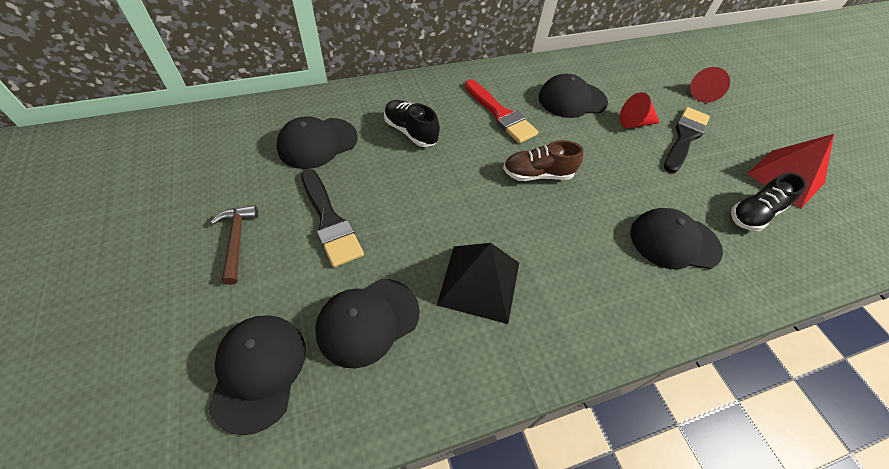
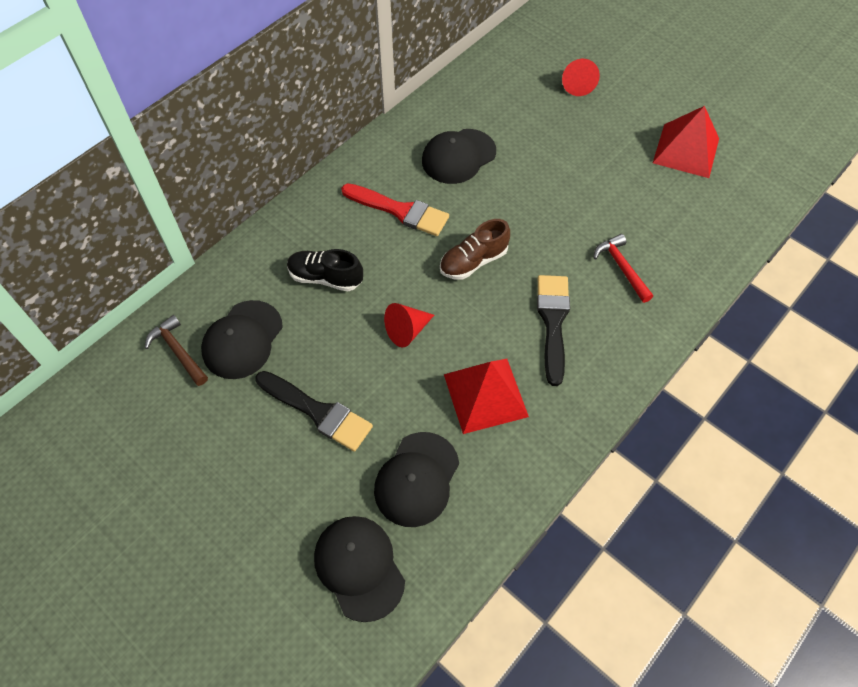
camera: 25 degrees left, 5 degrees up
(236, 240) = (248, 477): brown hammer -> brown hammer (178, 351)
(479, 283) = (485, 395): black pyramid -> red pyramid
(635, 123) = (531, 154): red cone -> red cone (407, 330)
(674, 241) = (621, 268): black cap -> red hammer
(684, 137) = (583, 149): black brush -> black brush (553, 322)
(754, 214) = (674, 204): black shoe -> none

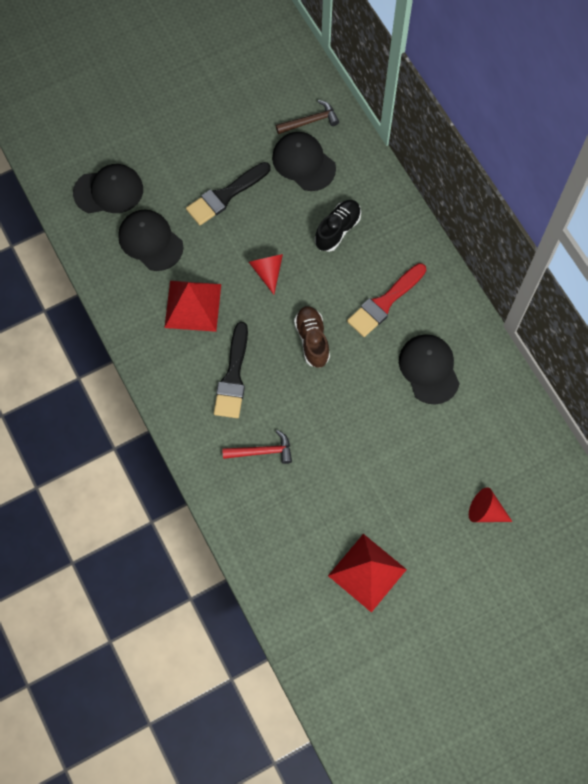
camera: 110 degrees right, 10 degrees up
(553, 322) = (233, 376): black brush -> black brush turned 75 degrees clockwise

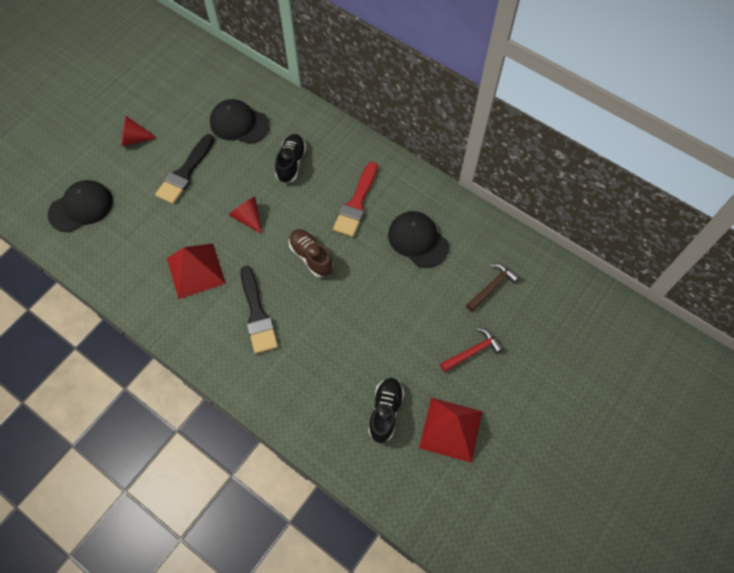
camera: 25 degrees left, 5 degrees down
(150, 241) = (135, 233): black cap -> none
(262, 451) = (311, 366): red hammer -> red hammer (473, 351)
(310, 121) = (230, 91): brown hammer -> brown hammer (492, 287)
(312, 527) = (385, 411): none -> black shoe
(485, 511) = (521, 333): red cone -> red cone (134, 139)

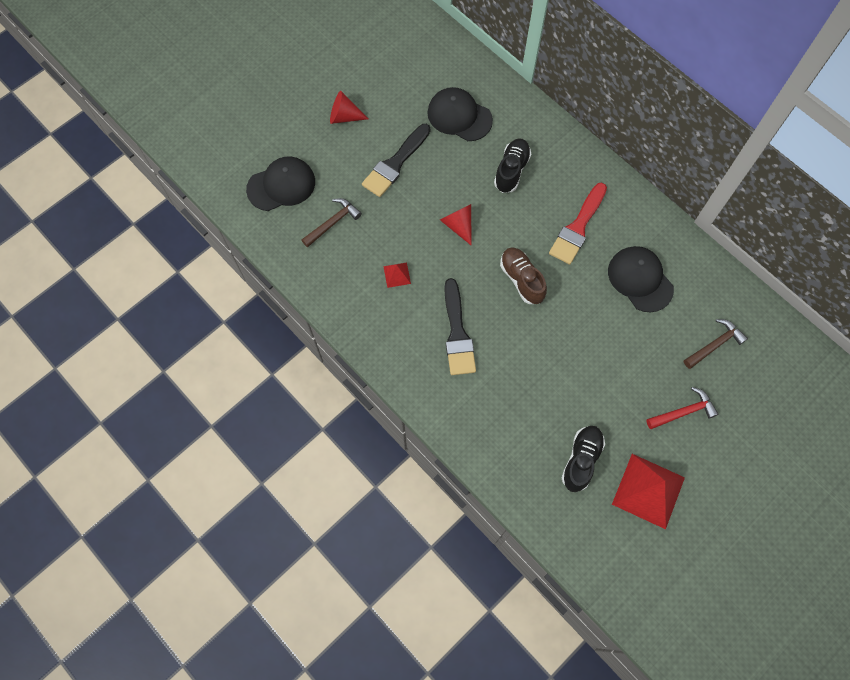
camera: 10 degrees right, 5 degrees up
(132, 233) = (333, 223): none -> brown hammer
(196, 270) = (397, 275): red pyramid -> red pyramid, size x0.46

